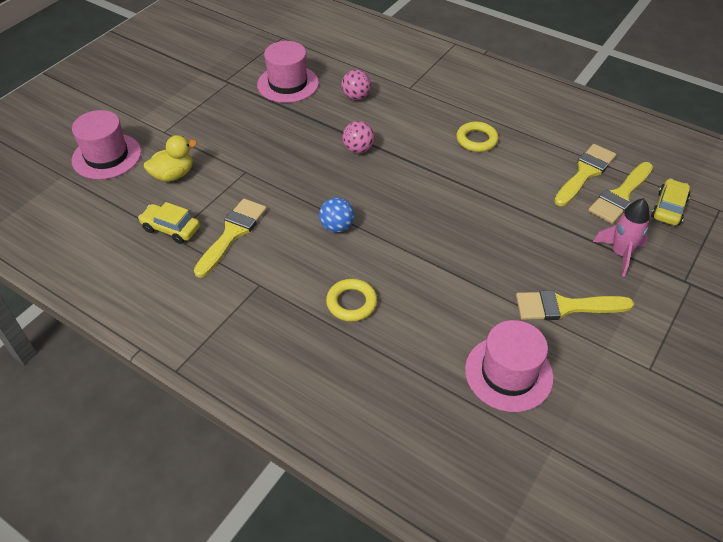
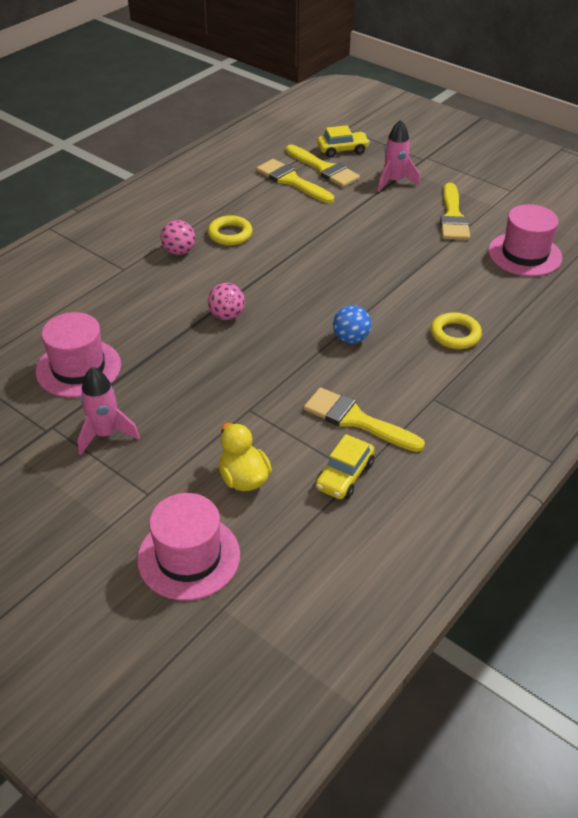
camera: 85 degrees left, 5 degrees down
(221, 106) = (105, 434): none -> pink rocket
(356, 97) = (127, 311): pink ball -> pink ball (179, 251)
(668, 208) = (342, 150): yellow car -> yellow car turned 135 degrees clockwise

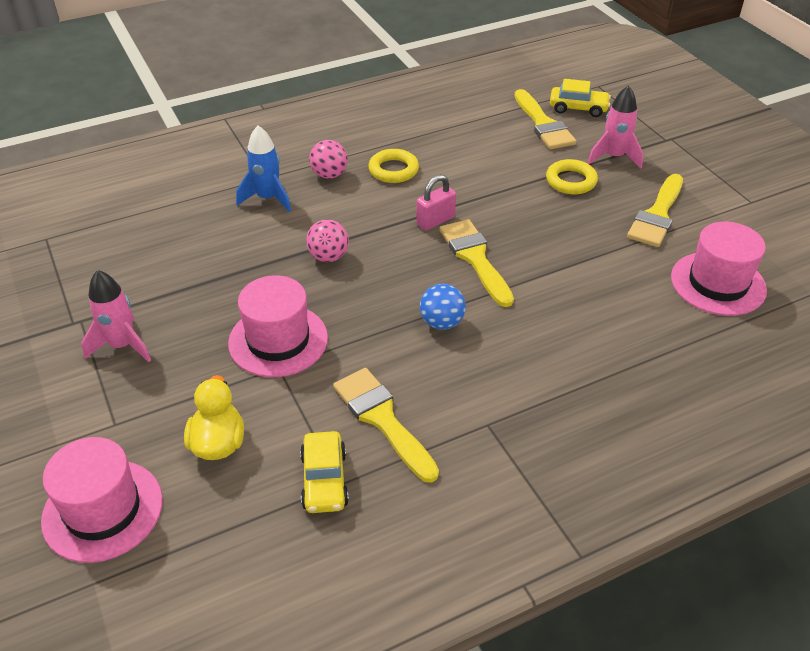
camera: 25 degrees right, 0 degrees up
(78, 368) = (148, 268): pink hat -> pink hat (278, 340)
(140, 284) = (268, 198): none -> blue rocket
(291, 181) = (498, 129): yellow brush -> yellow brush (475, 258)
(292, 265) = (435, 221): none -> pink padlock
(344, 476) = (324, 480): yellow car -> yellow car turned 60 degrees counterclockwise
(455, 334) = (565, 355): yellow ring -> yellow ring (571, 181)

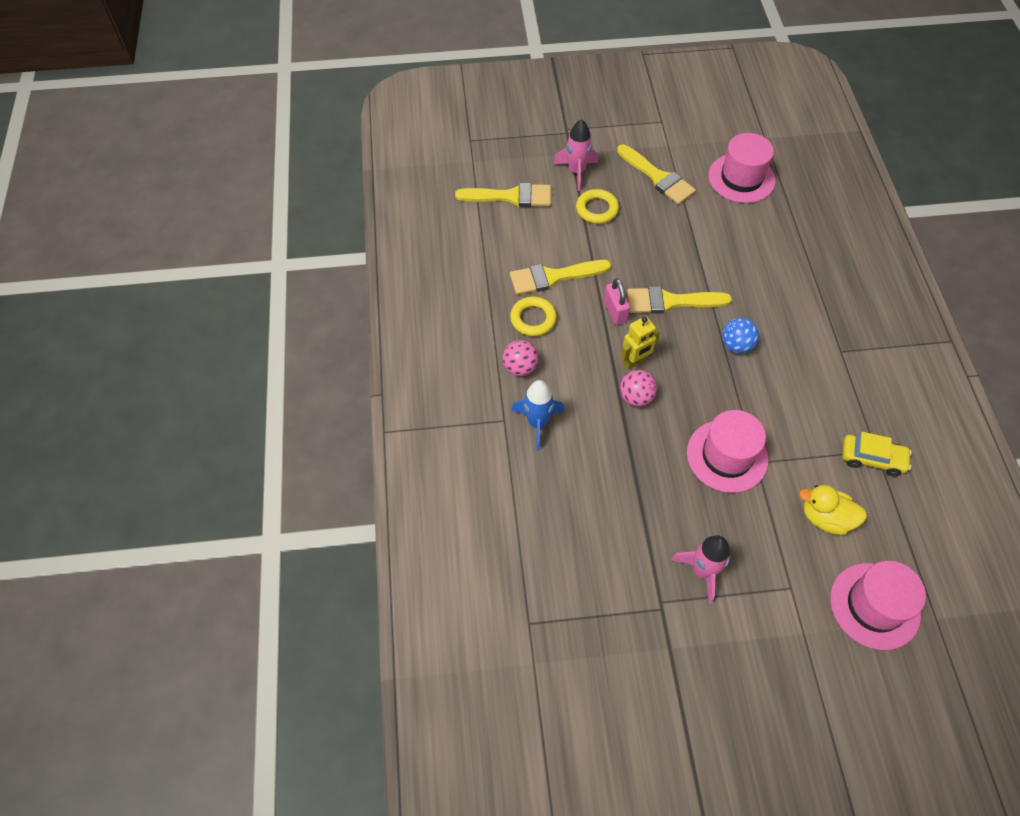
camera: 70 degrees left, 15 degrees up
(375, 247) = (635, 362): none -> yellow robot
(382, 419) = (824, 409): yellow brush -> yellow brush (553, 277)
(578, 108) = (498, 166): yellow car -> none

